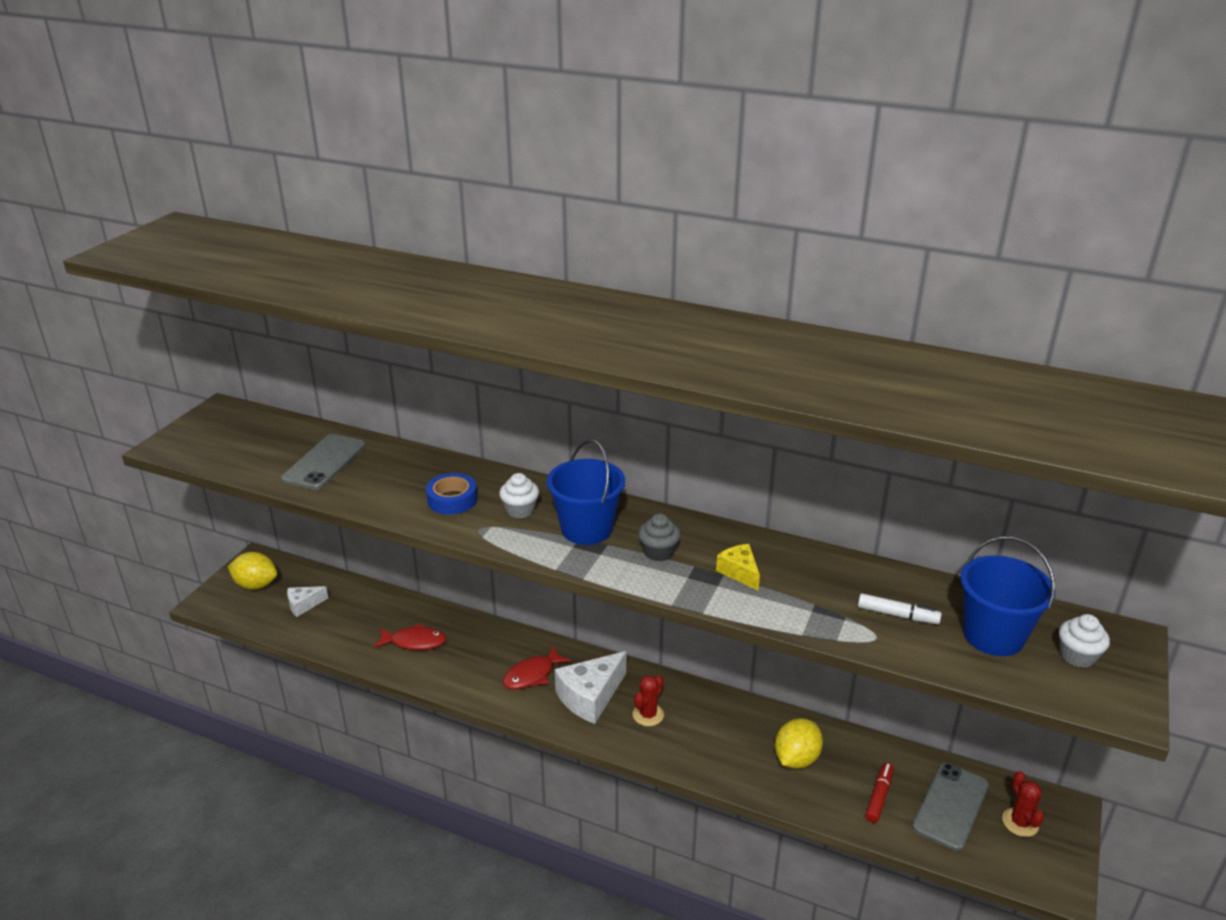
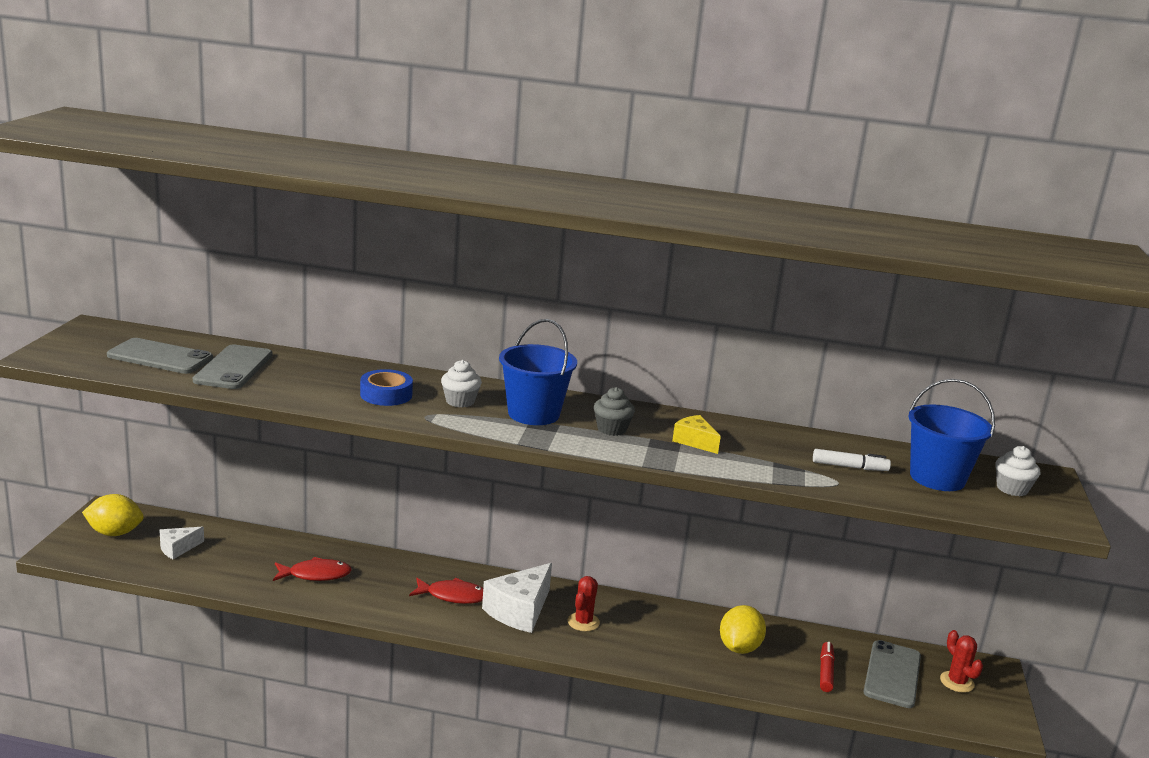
camera: 15 degrees left, 10 degrees down
(264, 448) = (160, 357): none -> grey phone
(532, 675) = (453, 596): red fish -> red fish turned 120 degrees counterclockwise

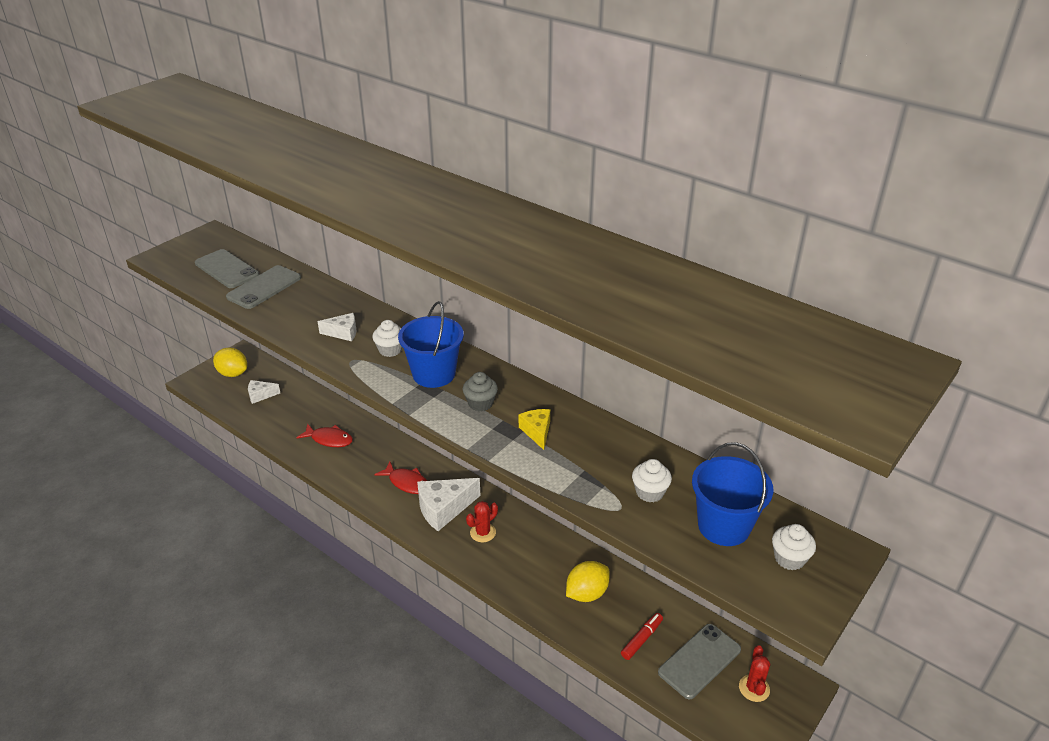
camera: 30 degrees right, 15 degrees up
(386, 394) = (343, 333): blue tape -> white cheese
(849, 467) = (649, 492): white marker -> white cupcake

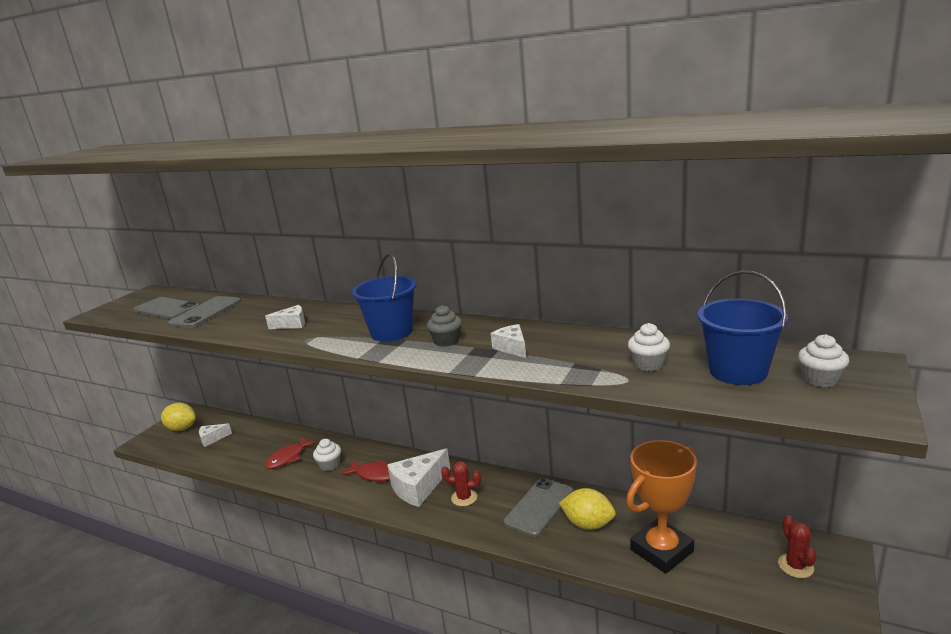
camera: 10 degrees left, 15 degrees down
(329, 439) = (288, 458): red fish -> red fish turned 120 degrees clockwise
(390, 350) = (342, 326): white cupcake -> white cupcake (330, 465)
(483, 532) = (464, 498): red cactus -> red cactus turned 60 degrees clockwise
(537, 432) = (512, 348): yellow cheese -> white cheese
(587, 593) = (588, 524): yellow lemon -> yellow lemon turned 75 degrees clockwise
(641, 639) = (662, 550): red marker -> orange trophy
(699, 661) = (728, 555): grey phone -> grey phone (539, 507)

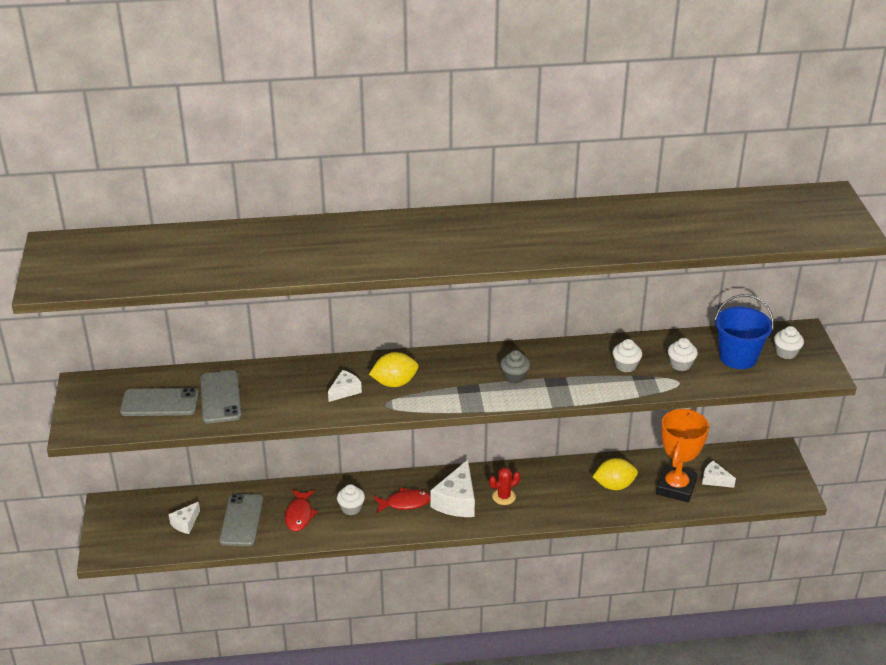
camera: 35 degrees left, 15 degrees up
(182, 428) = (129, 524): yellow lemon -> yellow lemon (394, 383)
(391, 332) = (455, 378): blue bucket -> none
(512, 348) = (573, 371): white cheese -> white cheese (714, 480)
(539, 507) = (568, 484): grey phone -> grey phone (241, 520)
(577, 353) = (626, 366): none -> white cupcake
(795, 566) = (759, 469): red cactus -> none

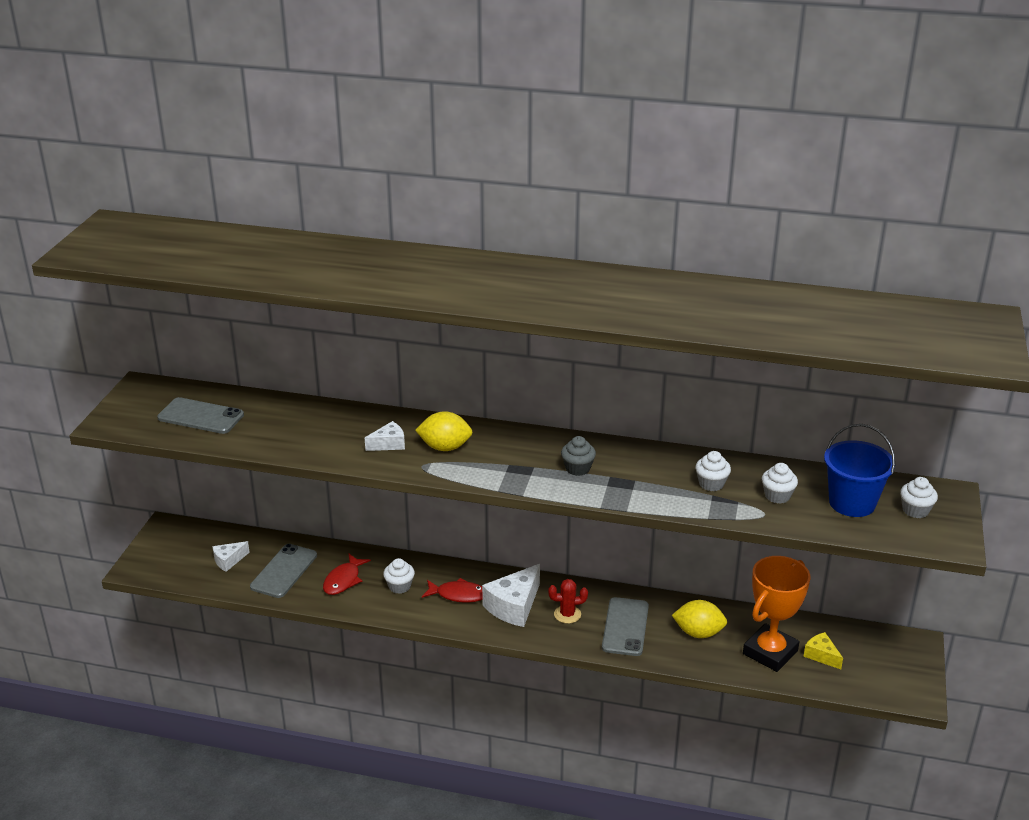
camera: 20 degrees right, 5 degrees down
(220, 397) = (262, 424): grey phone -> grey phone (625, 627)
(714, 480) = (821, 655): white cheese -> yellow cheese

